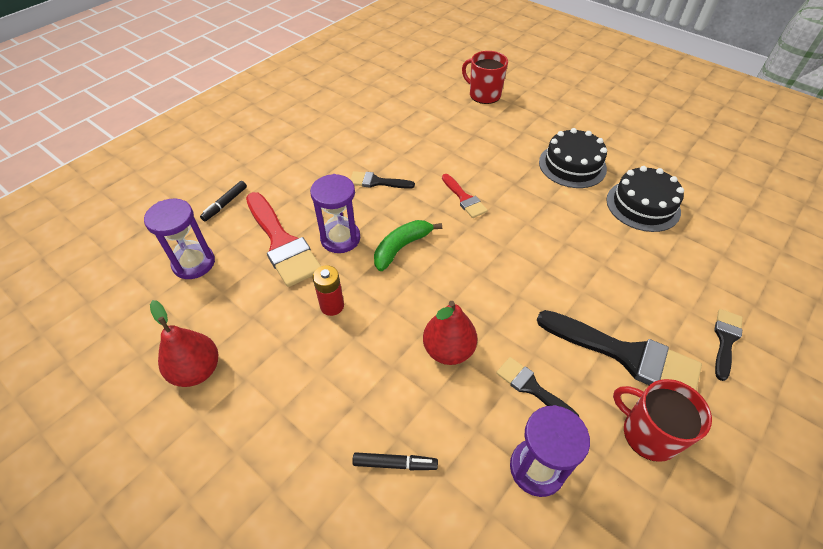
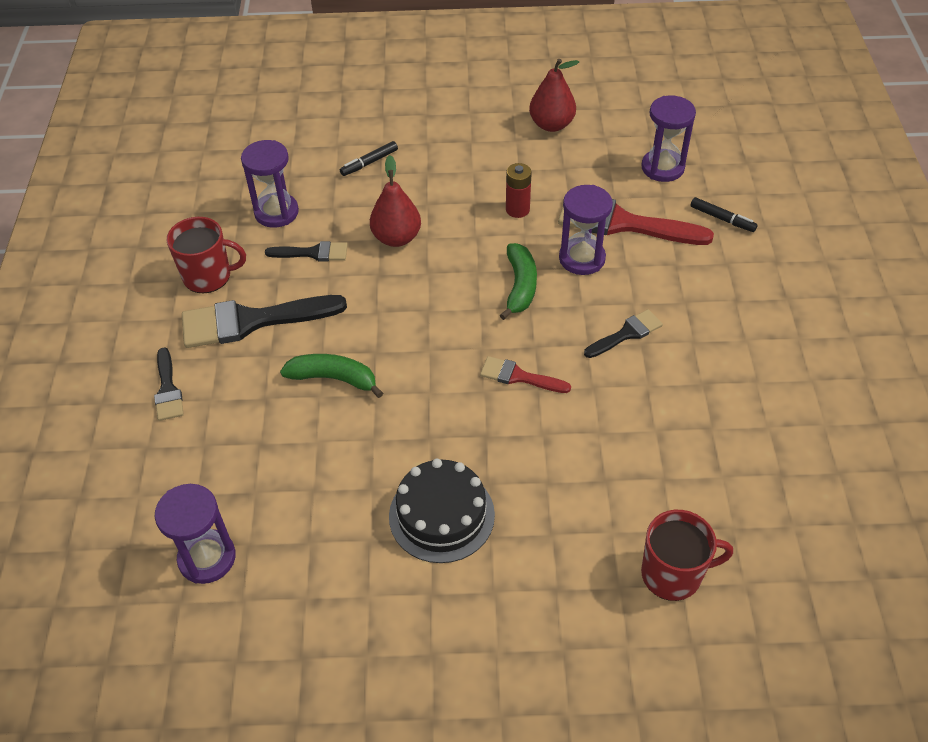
camera: 140 degrees right, 0 degrees up
(225, 204) = (722, 219): black marker -> black marker turned 135 degrees clockwise
(586, 269) = (333, 378): none -> green banana
(643, 205) = (317, 507): black cake -> none
(726, 218) = (207, 558): none -> purple hourglass

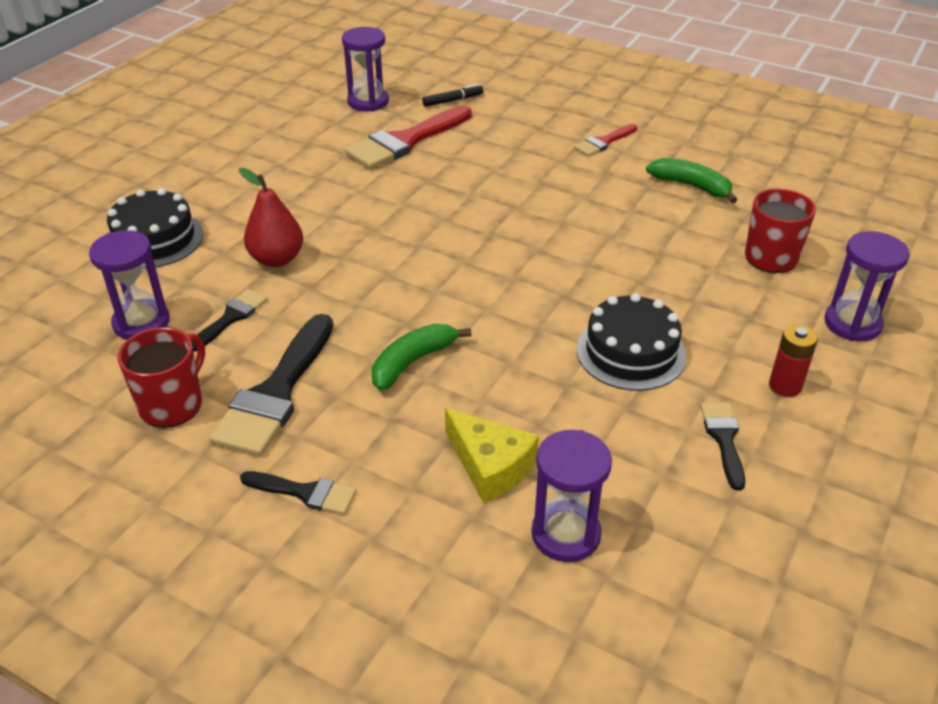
camera: 60 degrees left, 10 degrees down
(251, 480) = (490, 465): none -> yellow cheese
(369, 163) = (155, 239): black marker -> black cake
(517, 209) = (326, 182): red battery -> red battery (785, 386)
(519, 376) = (516, 254): red brush -> red brush (603, 142)
(520, 286) = (416, 215): green banana -> green banana (691, 186)
(551, 125) = (249, 129): red pear -> none
(582, 258) = (420, 174): purple hourglass -> purple hourglass (852, 324)
(626, 334) = (523, 185): black brush -> black brush (723, 439)

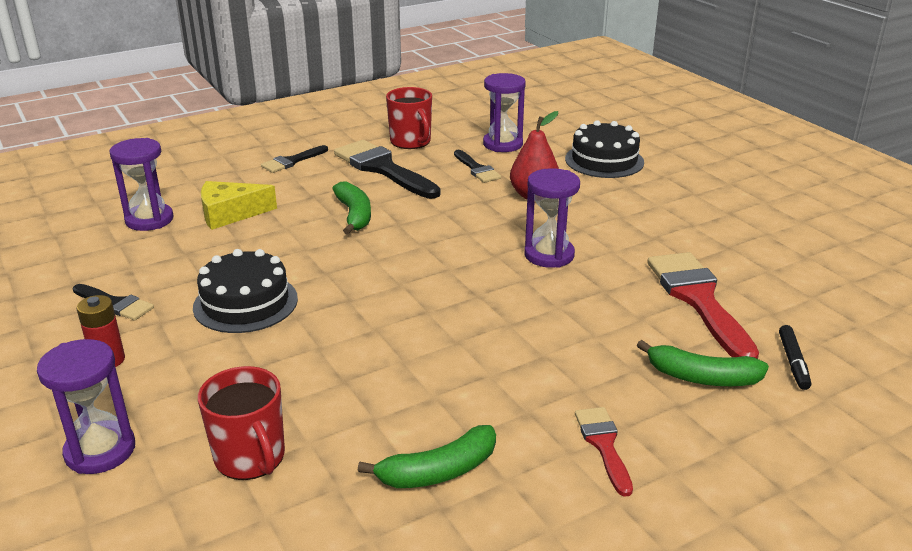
camera: 120 degrees right, 10 degrees down
(368, 102) = (815, 302): purple hourglass -> purple hourglass (549, 255)
(502, 125) = (702, 377): none -> green banana

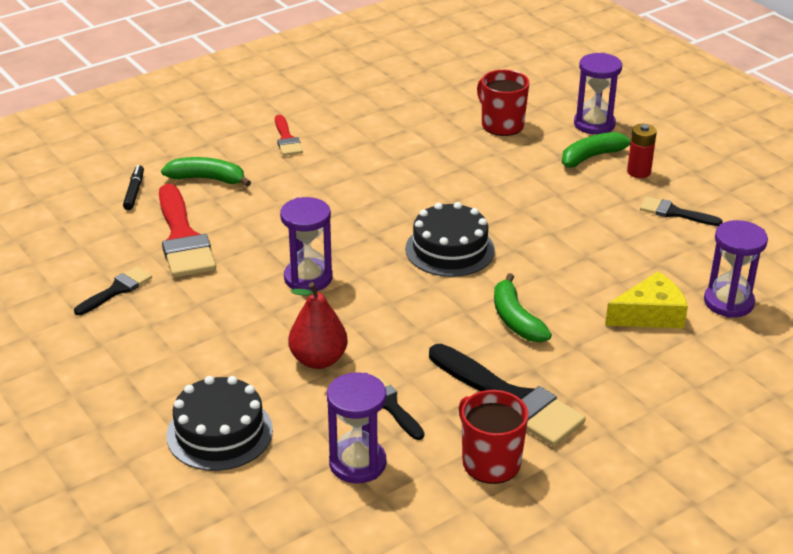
camera: 175 degrees right, 5 degrees up
(245, 303) = (568, 218): black cake -> black cake (450, 249)
(292, 161) = (634, 408): black brush -> black brush (117, 290)
(439, 471) = (387, 123): green banana -> green banana (592, 156)

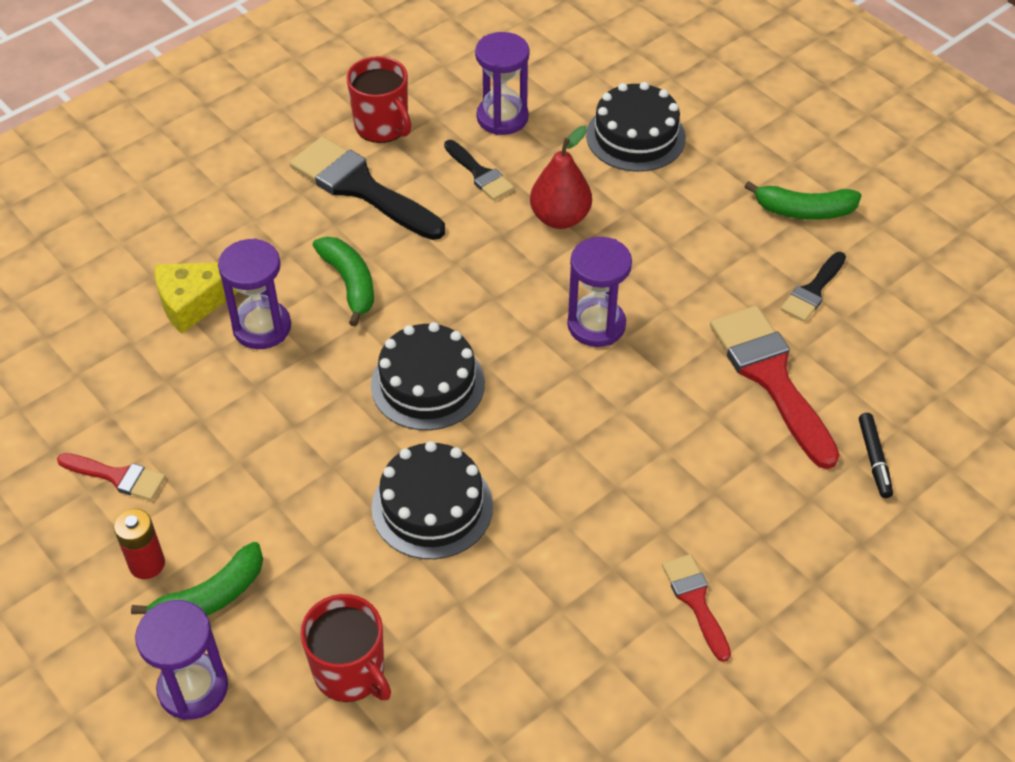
camera: 175 degrees right, 15 degrees up
(207, 179) = (784, 495): green banana -> green banana (804, 211)
(449, 186) = (432, 507): none -> black cake
(674, 213) = (117, 477): black brush -> red brush
(728, 302) = (97, 325): purple hourglass -> purple hourglass (262, 327)

